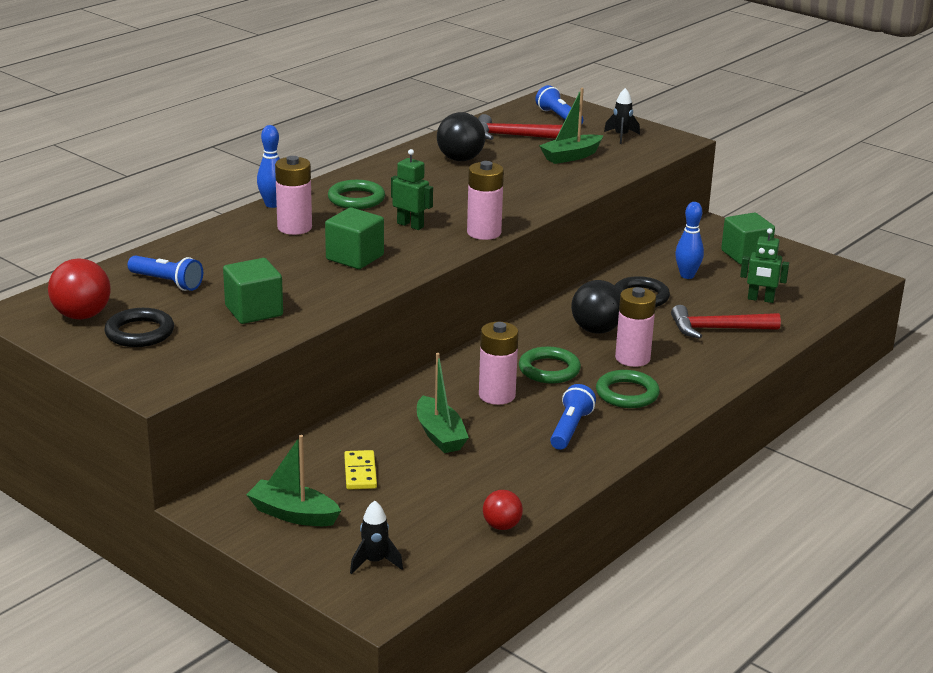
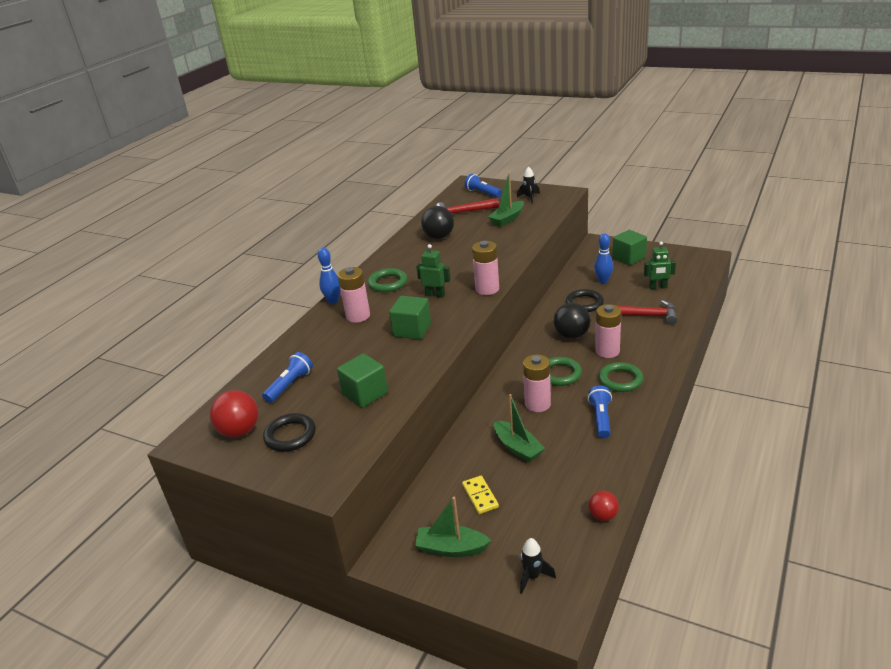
camera: 10 degrees left, 5 degrees up
(167, 283) = (290, 385): blue flashlight -> blue flashlight turned 75 degrees counterclockwise
(717, 329) = (646, 315): red hammer -> red hammer turned 150 degrees counterclockwise

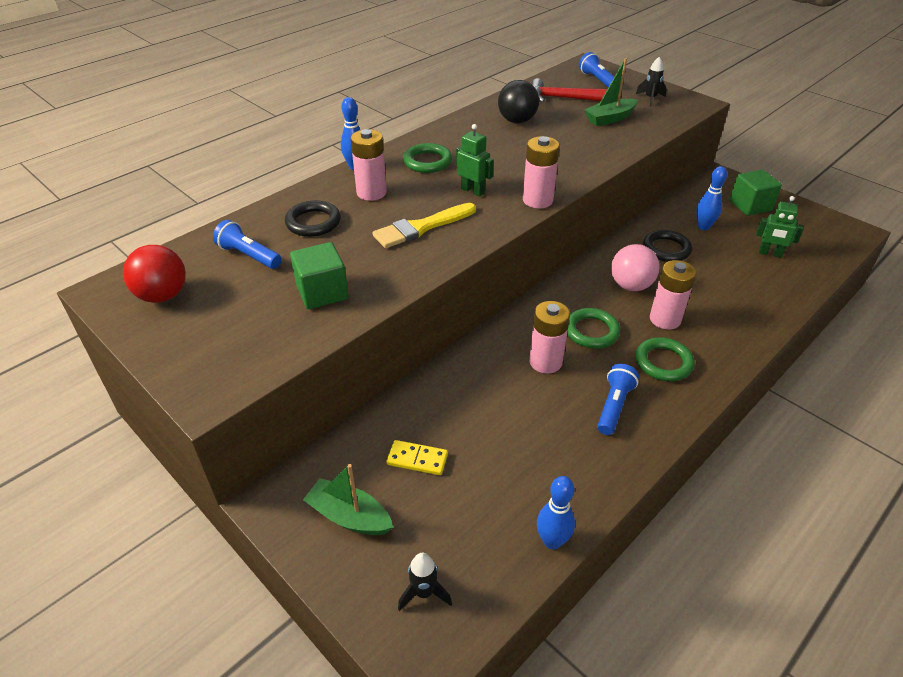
camera: 15 degrees right, 10 degrees up
(290, 385) = (249, 255): blue flashlight -> blue flashlight turned 105 degrees counterclockwise
(290, 435) = (211, 319): black ring -> black ring (313, 222)
(412, 330) = (421, 227): green cube -> yellow brush
(480, 496) = (417, 459): yellow domino -> yellow domino turned 75 degrees counterclockwise
(517, 448) = (493, 411): green boat -> none
(571, 335) = (630, 285): black ball -> pink ball
(603, 516) = (552, 541): red ball -> blue bowling pin
(646, 315) = (736, 286): red hammer -> none

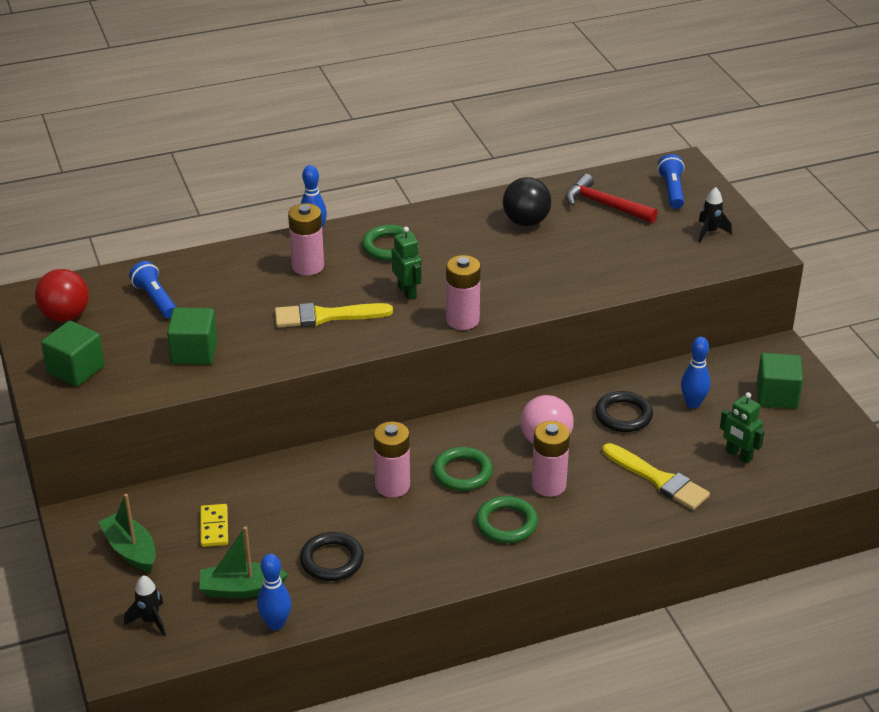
camera: 25 degrees right, 5 degrees down
(208, 345) = (76, 369): none -> green cube
(313, 222) = (232, 283): black ring -> black ring (332, 560)
(417, 459) = (214, 527): yellow domino -> yellow domino turned 45 degrees clockwise
(610, 118) = (634, 246): green boat -> green boat (241, 589)
(614, 406) = (422, 544): blue flashlight -> none
(736, 288) = (658, 479): none -> yellow brush

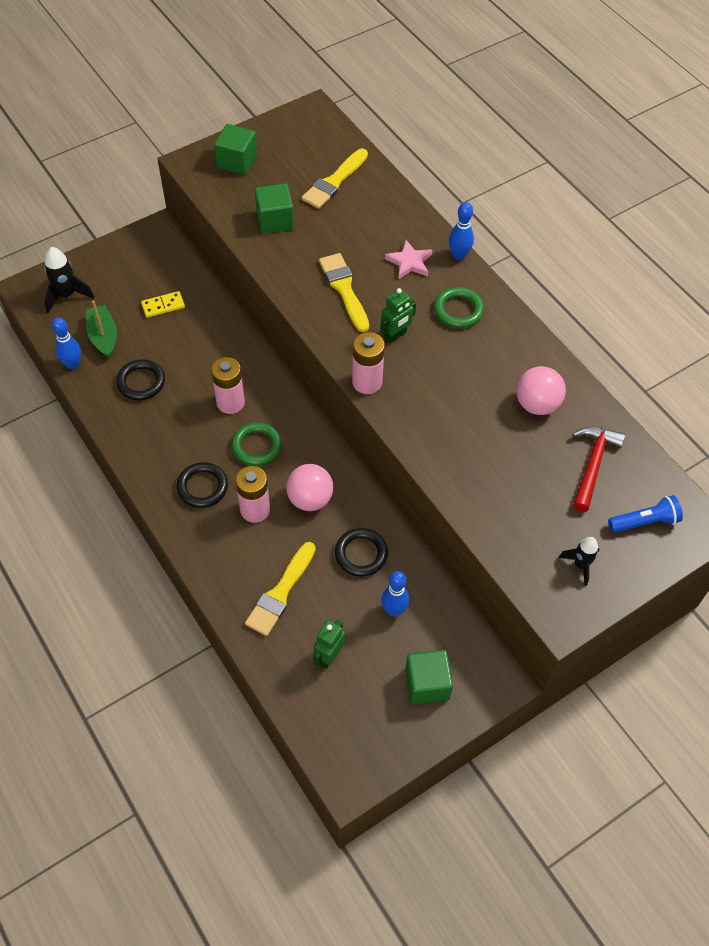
camera: 75 degrees right, 20 degrees up
(65, 316) = (298, 138): red ball -> none
(131, 550) = (132, 266): green boat -> none
(150, 621) = (67, 295): black rocket -> black rocket, size x1.53
(156, 299) = (334, 182): blue flashlight -> yellow brush
(308, 266) = (409, 262): pink battery -> pink star
(506, 523) = (202, 487): green ring -> black ring
(526, 222) = (537, 404): black ball -> pink ball

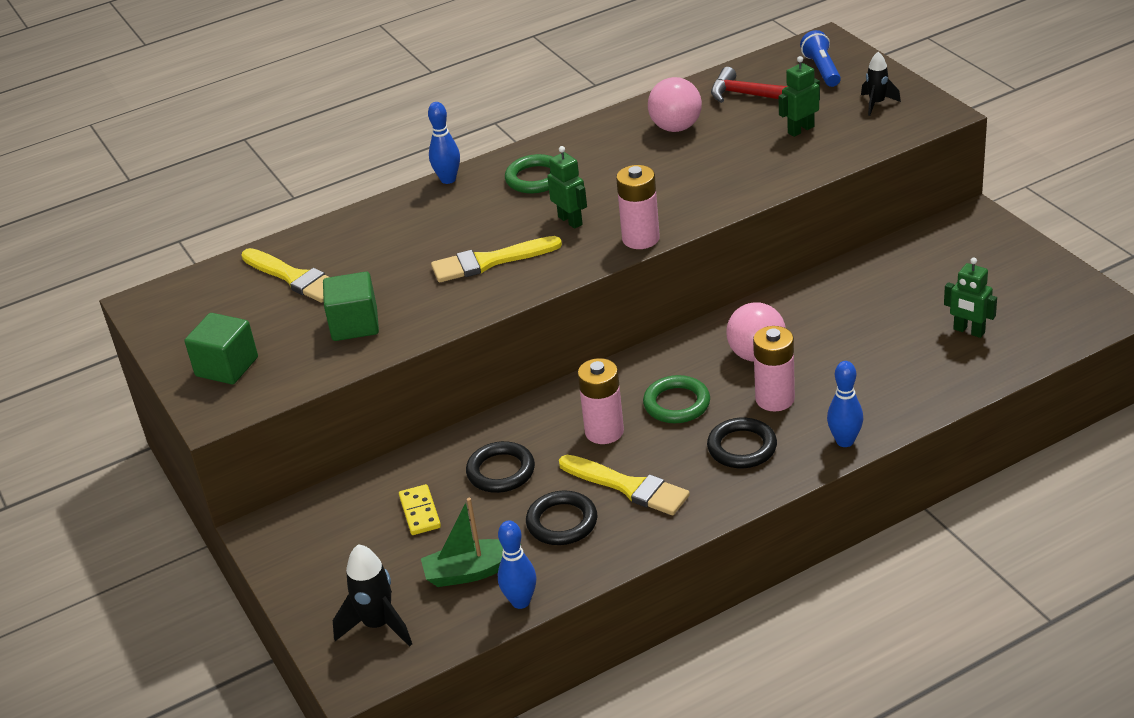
camera: 80 degrees left, 20 degrees down
(280, 593) = (891, 371): yellow brush -> yellow brush (628, 487)
(361, 554) = (832, 313): black ring -> black ring (501, 471)
(394, 610) = (902, 287): blue bowling pin -> blue bowling pin (845, 441)
(409, 262) = (452, 214): pink star -> none
(427, 684) = (988, 263): green cube -> none
(532, 499) = (800, 130): none -> green robot

